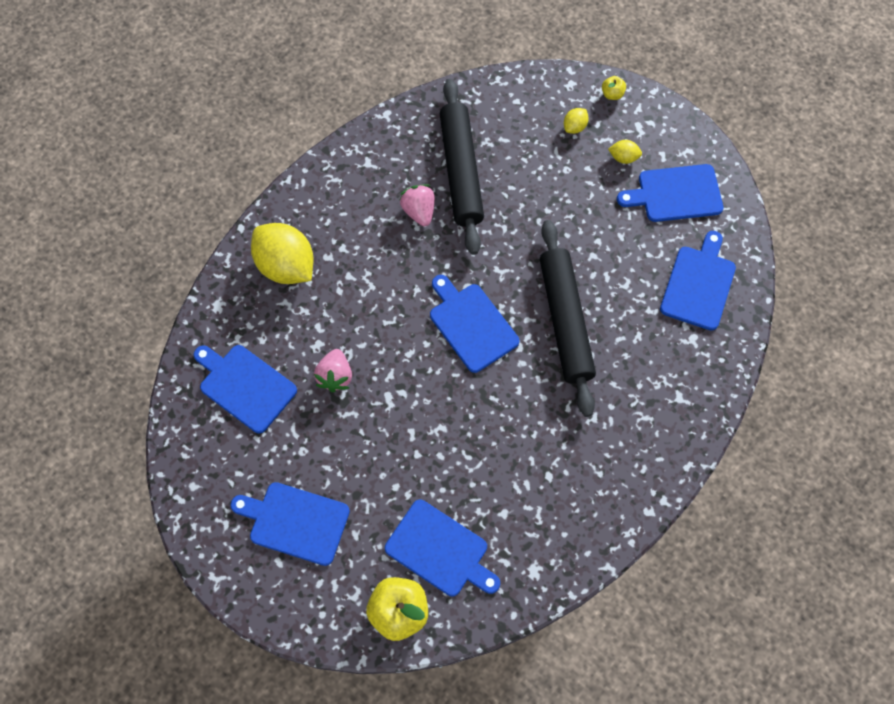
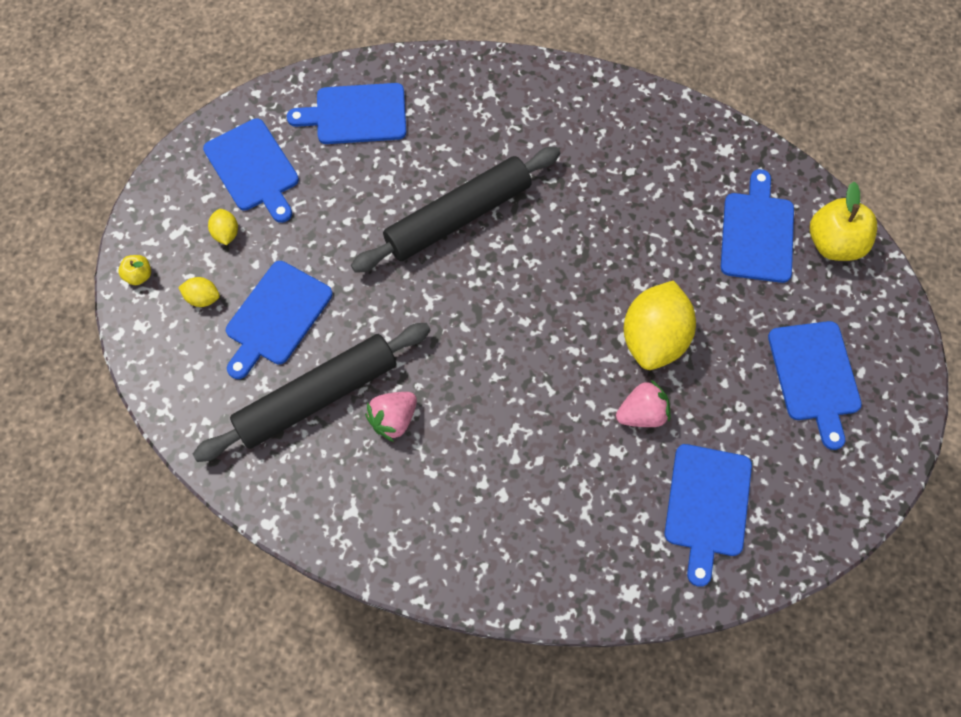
camera: 115 degrees left, 0 degrees up
(286, 266) = (538, 538): yellow lemon -> yellow lemon (653, 338)
(471, 324) = (508, 303): blue cutting board -> blue cutting board (276, 316)

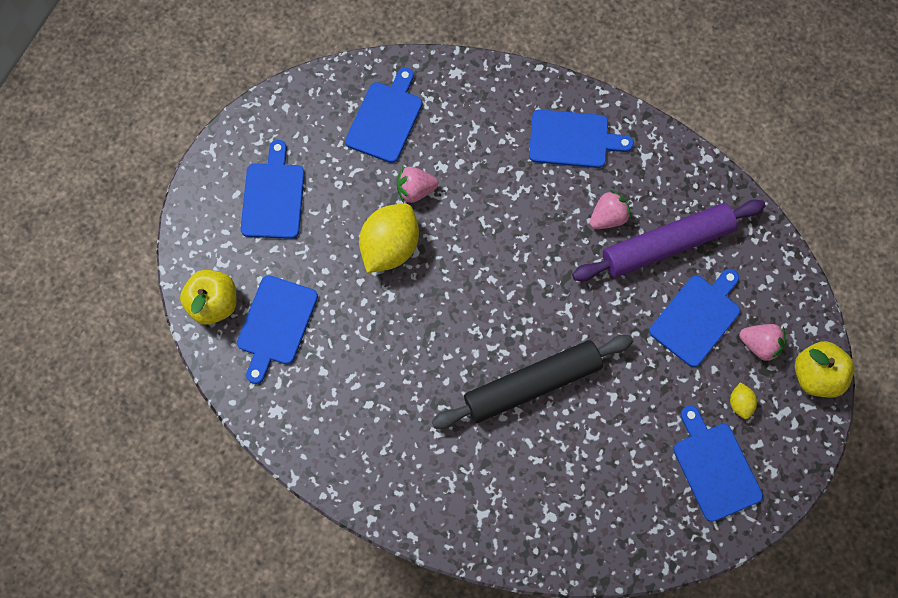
camera: 170 degrees left, 5 degrees up
(139, 275) = (815, 375): yellow apple -> yellow apple, size x2.06
(203, 298) = (759, 344): yellow lemon -> pink strawberry
(317, 396) = (666, 245): black rolling pin -> purple rolling pin
(356, 114) = (614, 512): blue cutting board -> blue cutting board (573, 139)

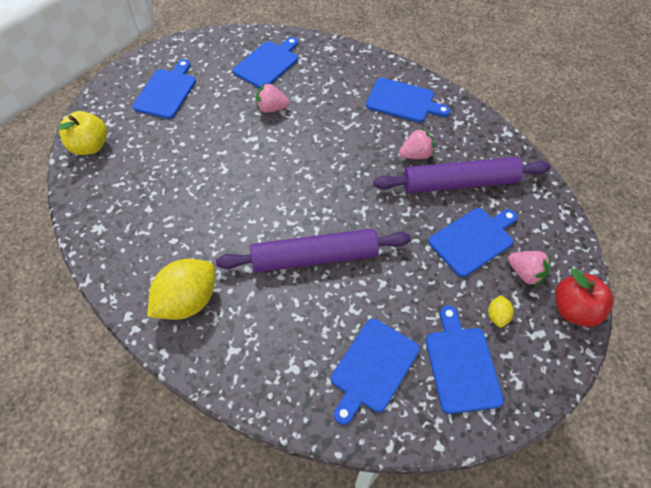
camera: 15 degrees right, 15 degrees down
(276, 324) = (128, 169): blue cutting board -> blue cutting board (372, 368)
(390, 247) = (238, 139): yellow lemon -> yellow lemon (188, 301)
(532, 384) = (315, 257): black rolling pin -> purple rolling pin
(815, 375) = (574, 309): yellow apple -> red apple

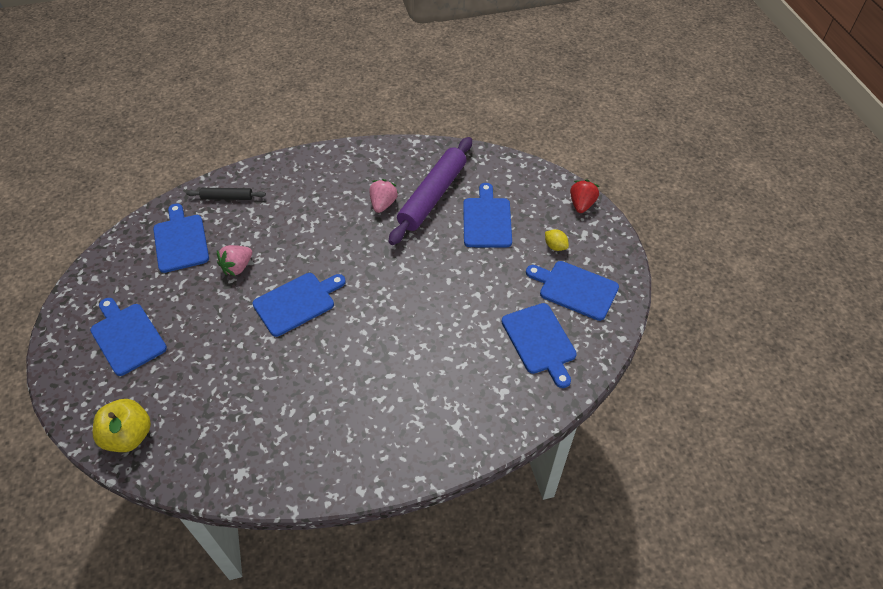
camera: 55 degrees left, 5 degrees down
(188, 301) = (384, 435): yellow lemon -> none
(315, 257) = (419, 323): purple rolling pin -> none
(329, 61) = (227, 197): none -> black rolling pin
(403, 101) = (323, 179): blue cutting board -> blue cutting board (297, 303)
(525, 273) = (536, 210): pink strawberry -> none
(574, 309) = (581, 204): red apple -> red strawberry

